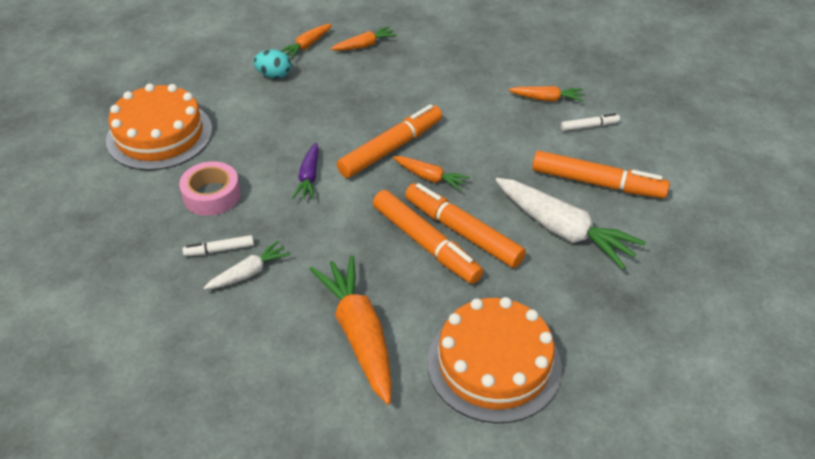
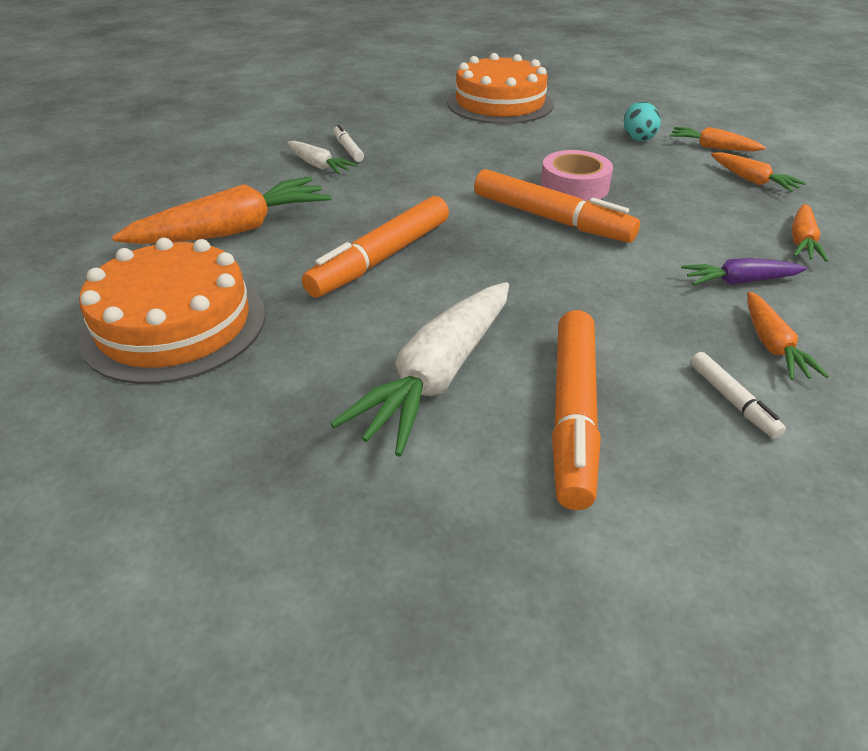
camera: 80 degrees right, 5 degrees down
(212, 195) = (423, 135): pink tape -> pink tape (574, 187)
(309, 177) = (471, 177): purple carrot -> purple carrot (738, 281)
(430, 178) = (507, 251): orange carrot -> orange carrot (802, 241)
(462, 232) = (409, 284): orange marker -> none

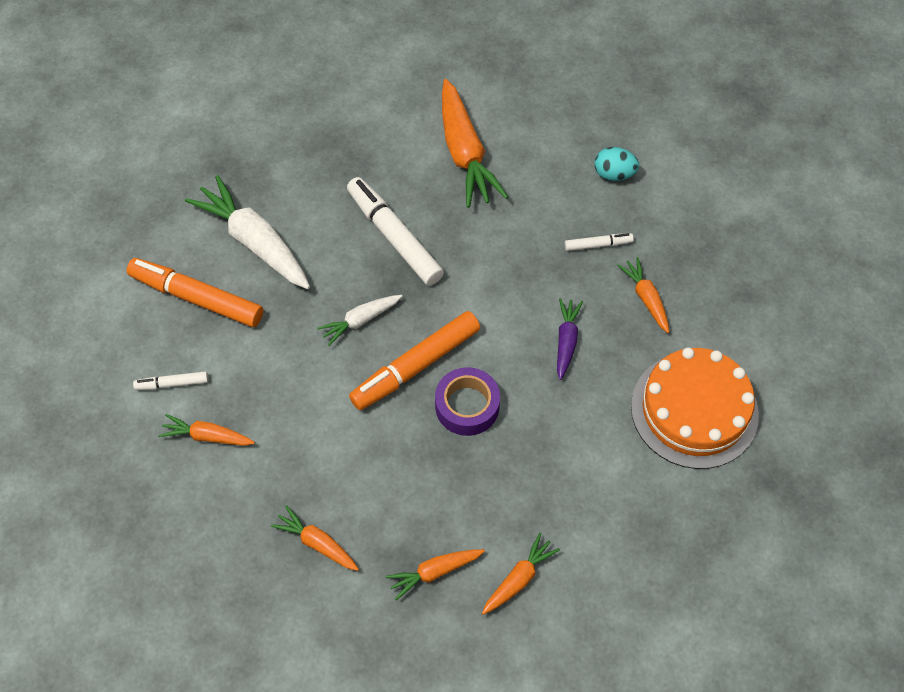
camera: 105 degrees right, 20 degrees up
(175, 324) = (355, 120): orange cake -> none
(319, 166) = (566, 218): white carrot -> white carrot (360, 321)
(381, 258) = (394, 237): orange marker -> white marker
(400, 126) = (646, 298): none -> orange carrot
(574, 187) = (467, 406): pink tape -> purple tape
(637, 138) = (562, 514): turquoise egg -> turquoise egg (614, 174)
(738, 281) = (281, 458): purple carrot -> purple carrot (566, 341)

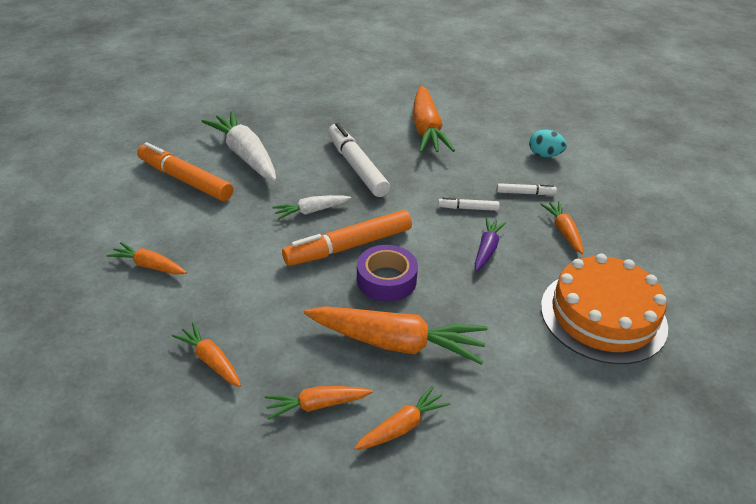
camera: 10 degrees right, 20 degrees down
(172, 384) = (138, 227): white marker -> white marker (468, 208)
(495, 485) = (397, 343): none -> orange carrot

